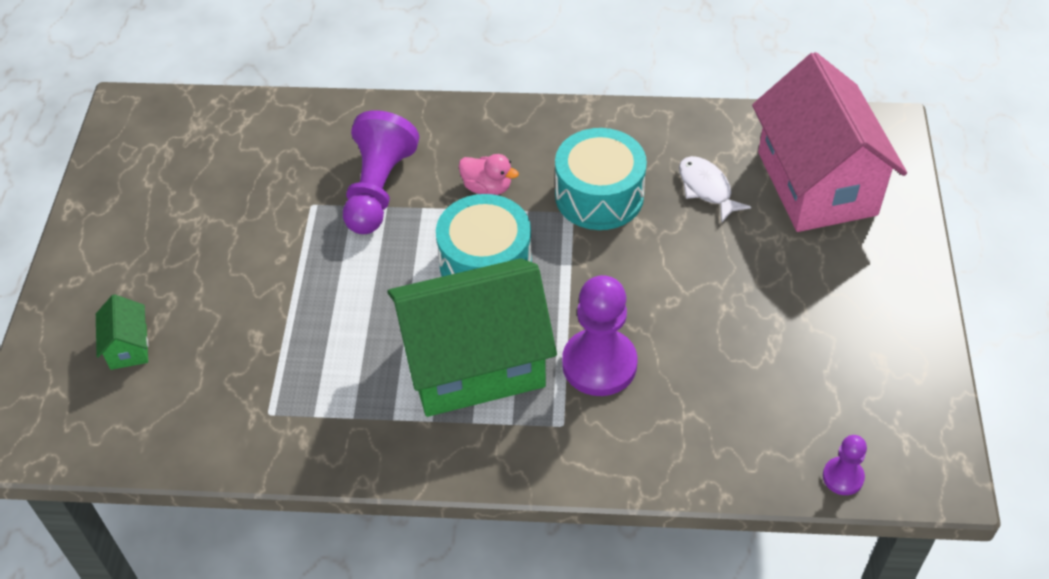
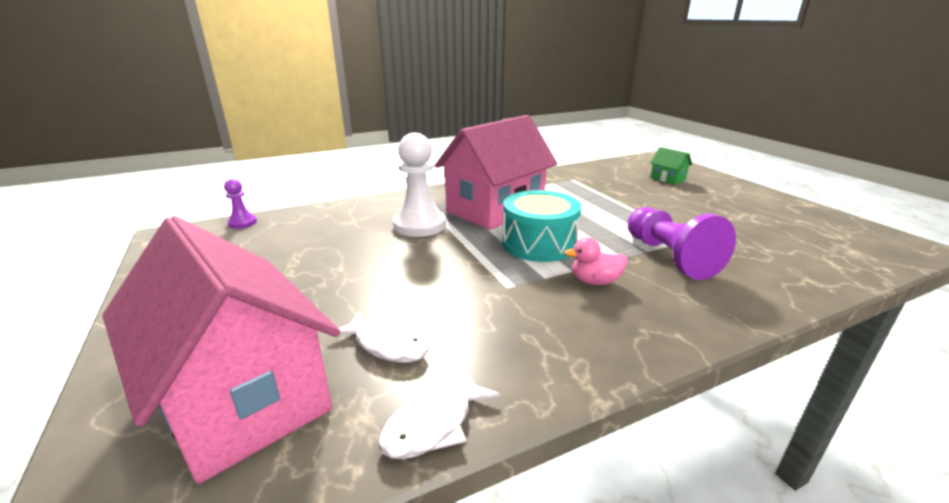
camera: 150 degrees right, 25 degrees down
(474, 364) = (495, 209): green house -> pink house
(599, 196) = (494, 305): turquoise drum -> none
(599, 364) = (419, 225): purple pawn -> white pawn
(698, 121) = (433, 424): none -> white fish

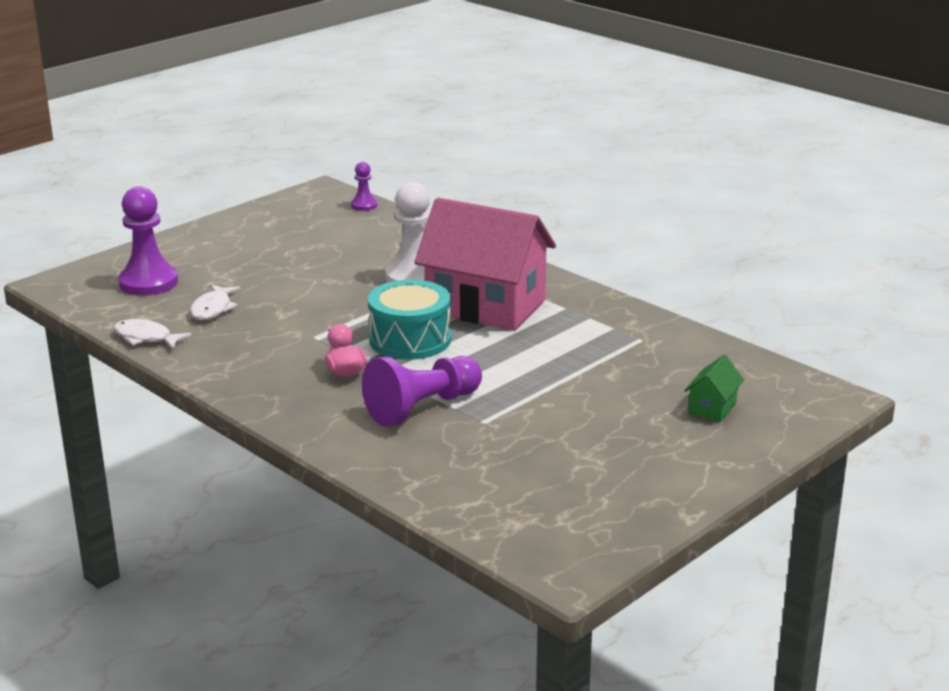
camera: 70 degrees right, 0 degrees up
(242, 396) = (148, 283): pink house -> purple pawn

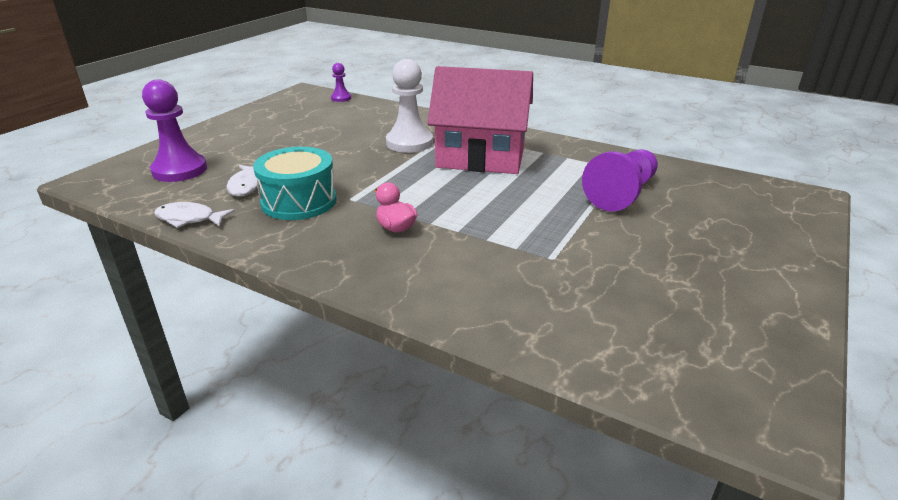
camera: 15 degrees left, 5 degrees up
(410, 340) = (436, 191): turquoise drum -> turquoise drum (299, 201)
(422, 408) = (487, 252): purple pawn -> purple pawn (622, 194)
(712, 408) = (728, 217): green house -> none

